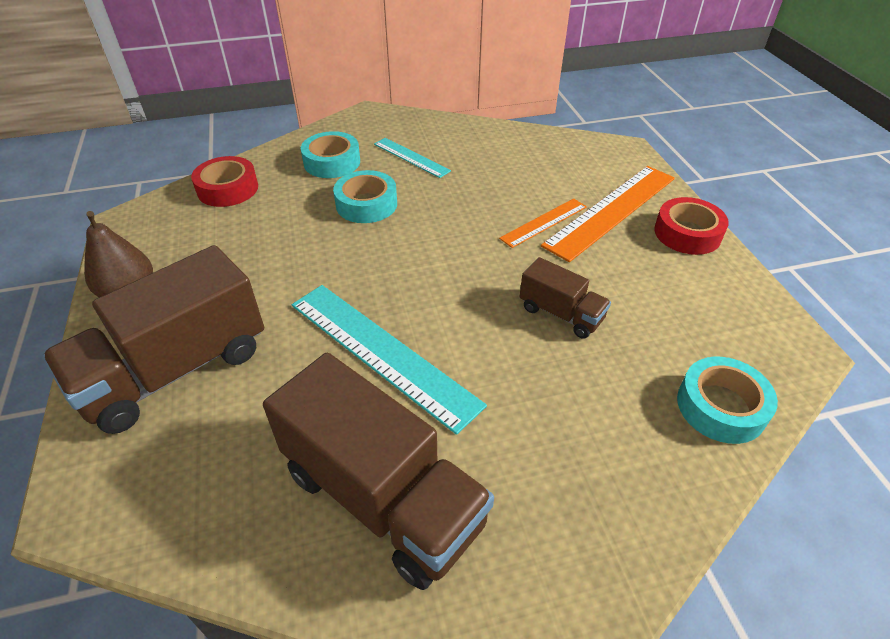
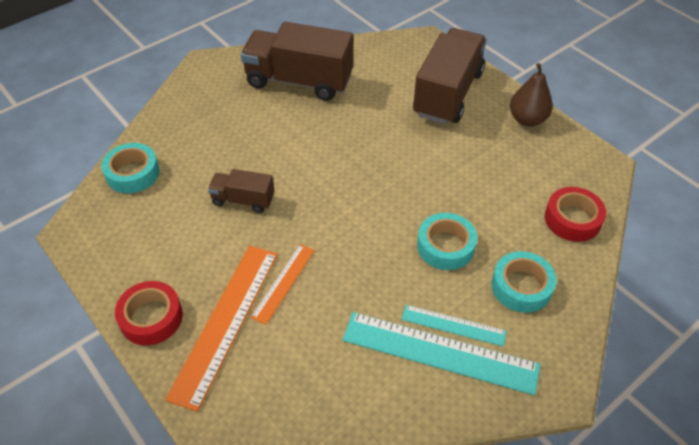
camera: 155 degrees right, 5 degrees up
(382, 352) = (344, 138): turquoise ruler -> turquoise ruler (440, 352)

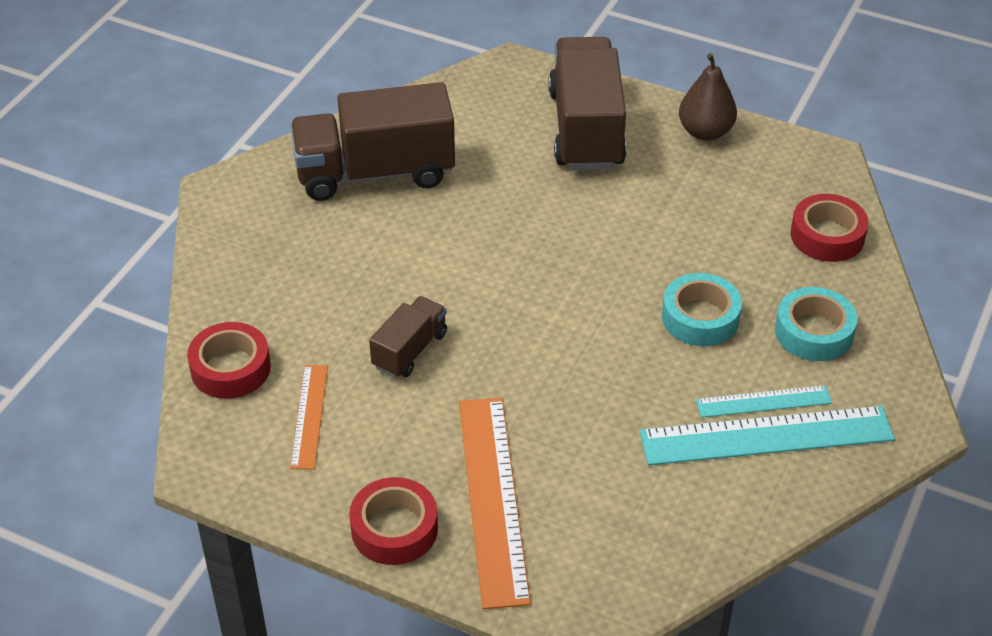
camera: 25 degrees left, 5 degrees down
(133, 173) = (230, 368): turquoise tape -> red tape
(243, 200) = (410, 350): brown truck -> brown truck turned 135 degrees clockwise
(283, 283) = (532, 428): orange ruler -> orange ruler (309, 416)

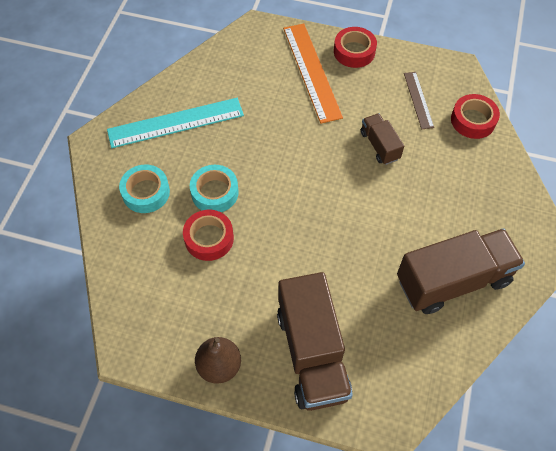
camera: 170 degrees right, 15 degrees up
(309, 416) = (418, 100): orange ruler -> brown ruler
(410, 350) = (379, 145): brown truck -> brown truck turned 135 degrees clockwise
(763, 401) = (177, 142): turquoise ruler -> none
(827, 236) = (131, 271): red tape -> red tape (209, 238)

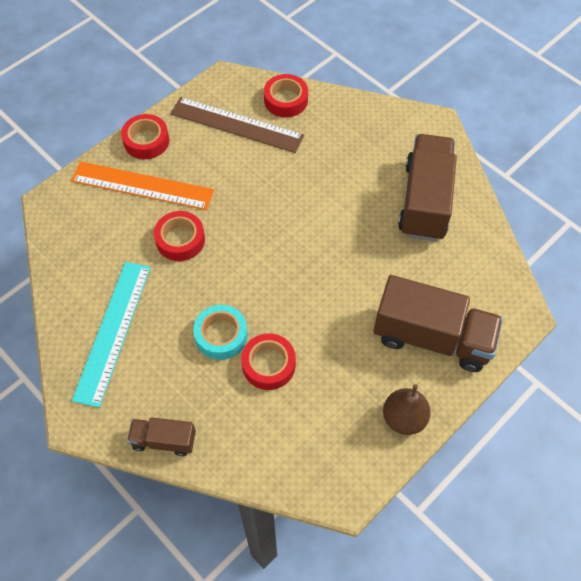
camera: 60 degrees left, 0 degrees up
(146, 192) = (178, 398): turquoise tape -> none
(281, 121) = (180, 240): none -> red tape
(379, 145) = (263, 178): brown truck -> brown truck (164, 440)
(418, 100) = (236, 125): brown ruler -> brown ruler, size x1.83

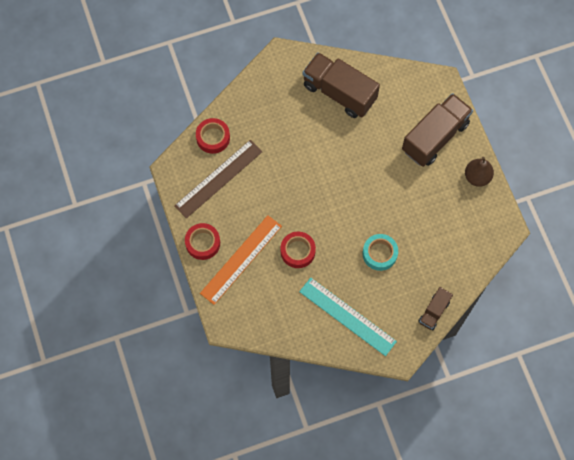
camera: 65 degrees left, 10 degrees up
(268, 365) = (411, 234): red tape -> none

